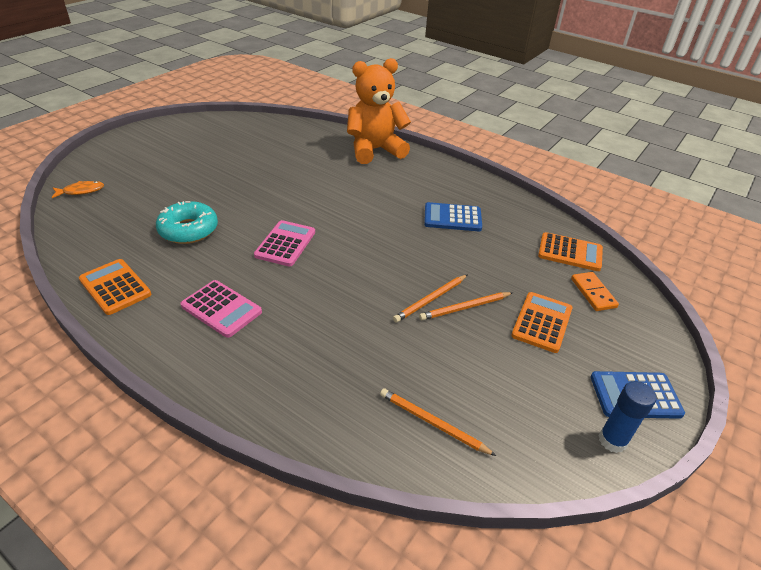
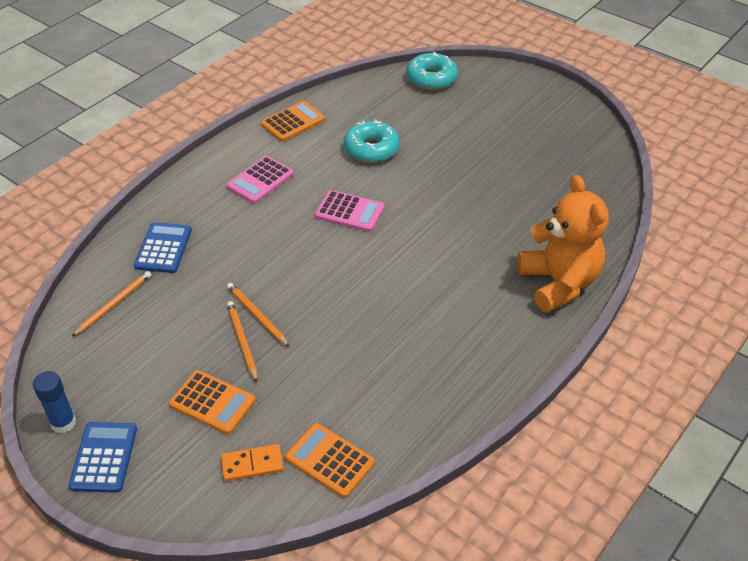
camera: 95 degrees right, 5 degrees up
(81, 191) = (431, 78): orange fish -> turquoise donut
(452, 218) = (401, 349): blue calculator -> blue calculator (163, 248)
(570, 252) = (330, 460): orange calculator -> orange calculator turned 105 degrees clockwise

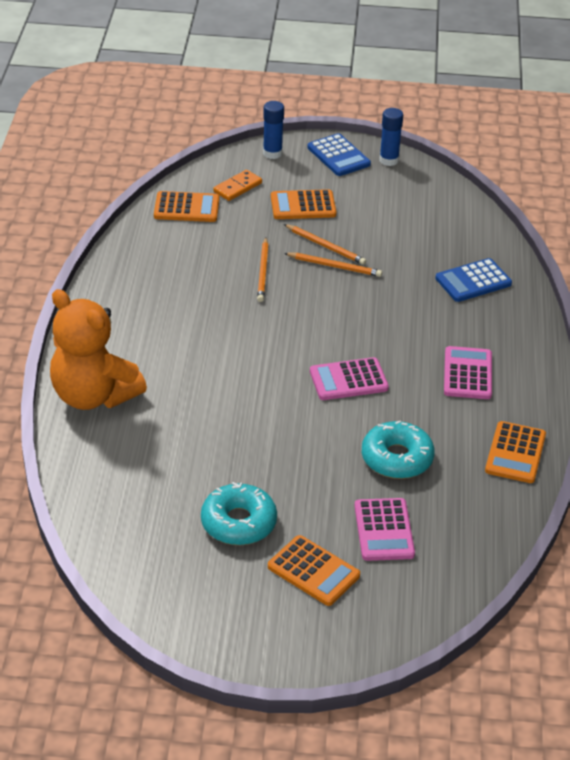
camera: 145 degrees right, 5 degrees down
(114, 304) = (454, 230): orange pencil -> orange pencil (263, 272)
(163, 248) = (473, 281): blue calculator -> blue calculator turned 90 degrees clockwise
(166, 501) = (272, 153): none -> blue glue stick
(422, 115) = (384, 530): none -> pink calculator
(431, 78) = (425, 596): turquoise donut -> turquoise donut (238, 523)
(485, 112) = (313, 571): none -> orange calculator

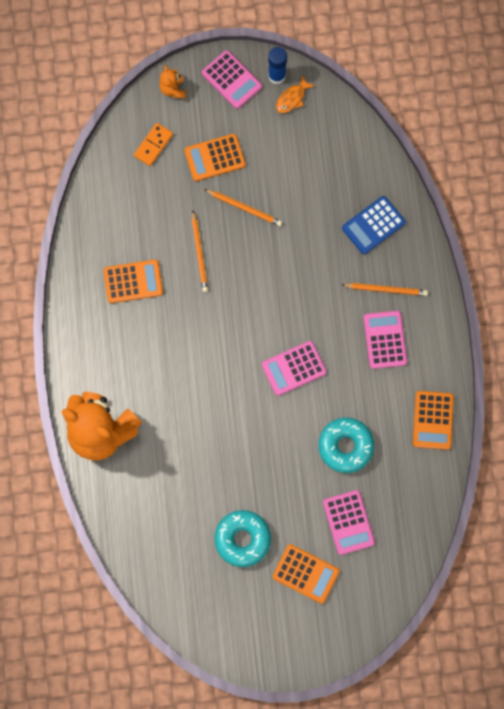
camera: 10 degrees left, 35 degrees up
(186, 208) = (116, 183): orange calculator -> orange calculator (133, 281)
(272, 153) = (173, 89): blue glue stick -> orange teddy bear
(334, 266) = (257, 232): orange pencil -> orange pencil (386, 289)
(338, 156) = (232, 80): blue calculator -> pink calculator
(401, 177) = (292, 98): none -> orange fish

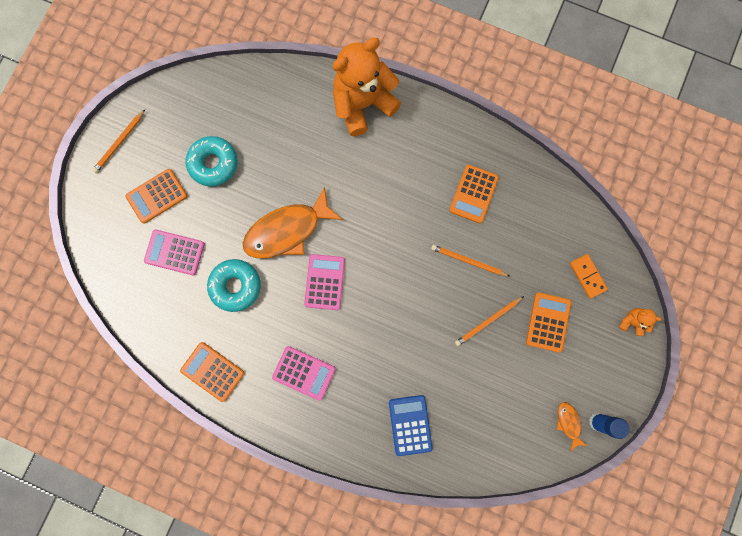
camera: 120 degrees right, 5 degrees up
(232, 80) = (615, 379): pink calculator -> none
(266, 430) = (287, 230): none -> orange fish
(386, 289) = (346, 400): orange pencil -> orange pencil (119, 143)

